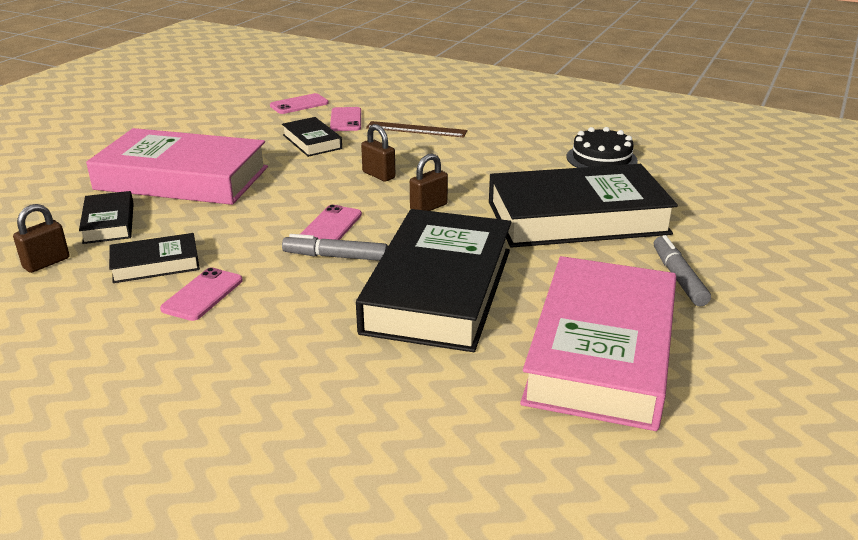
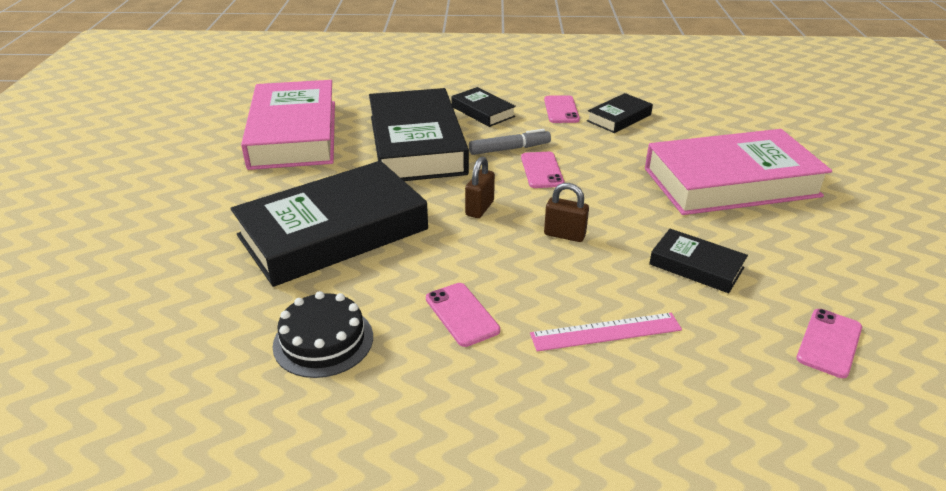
camera: 155 degrees right, 5 degrees up
(46, 263) = (683, 104): brown padlock -> none
(109, 223) = (703, 133): black book -> black book (482, 111)
(346, 120) = (718, 324): pink phone -> pink phone (462, 314)
(416, 129) = (606, 332): brown ruler -> pink ruler
(678, 278) = (237, 193): grey marker -> none

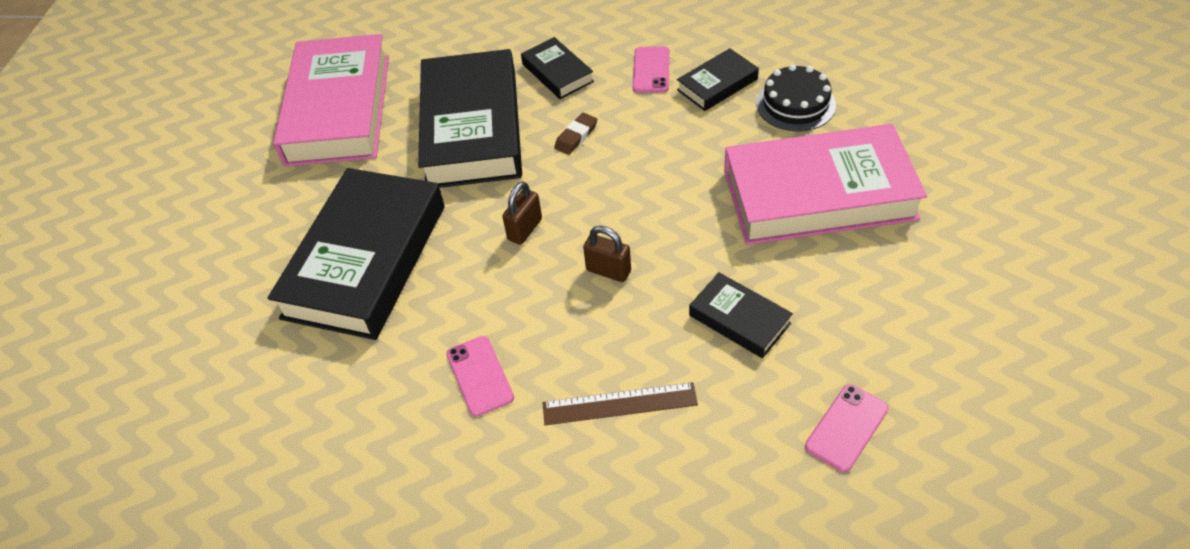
camera: 10 degrees right, 15 degrees up
(323, 341) = (341, 403): black cake -> black cake (795, 104)
(333, 232) = (365, 261): black book -> black book turned 45 degrees counterclockwise
(509, 149) = (576, 136): grey marker -> brown eraser
(541, 170) = (605, 172): pink phone -> none
(606, 332) = (619, 404): pink ruler -> brown ruler

